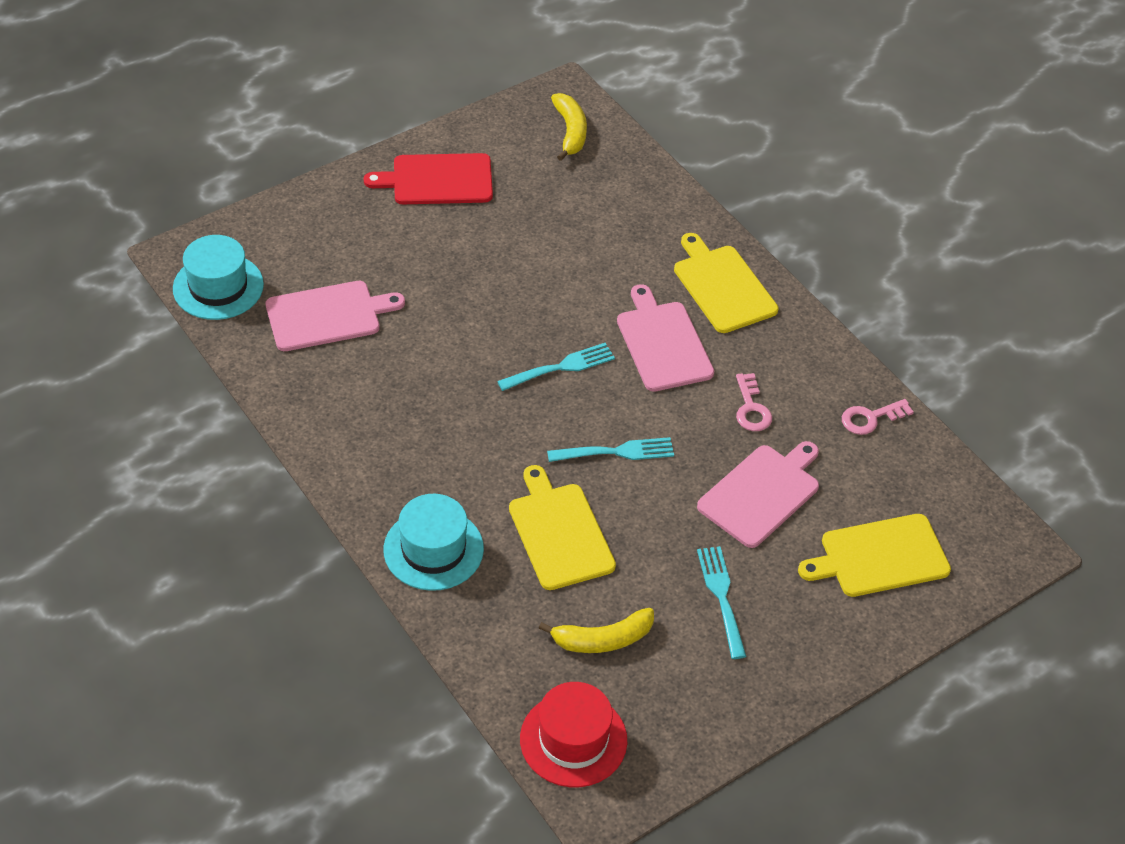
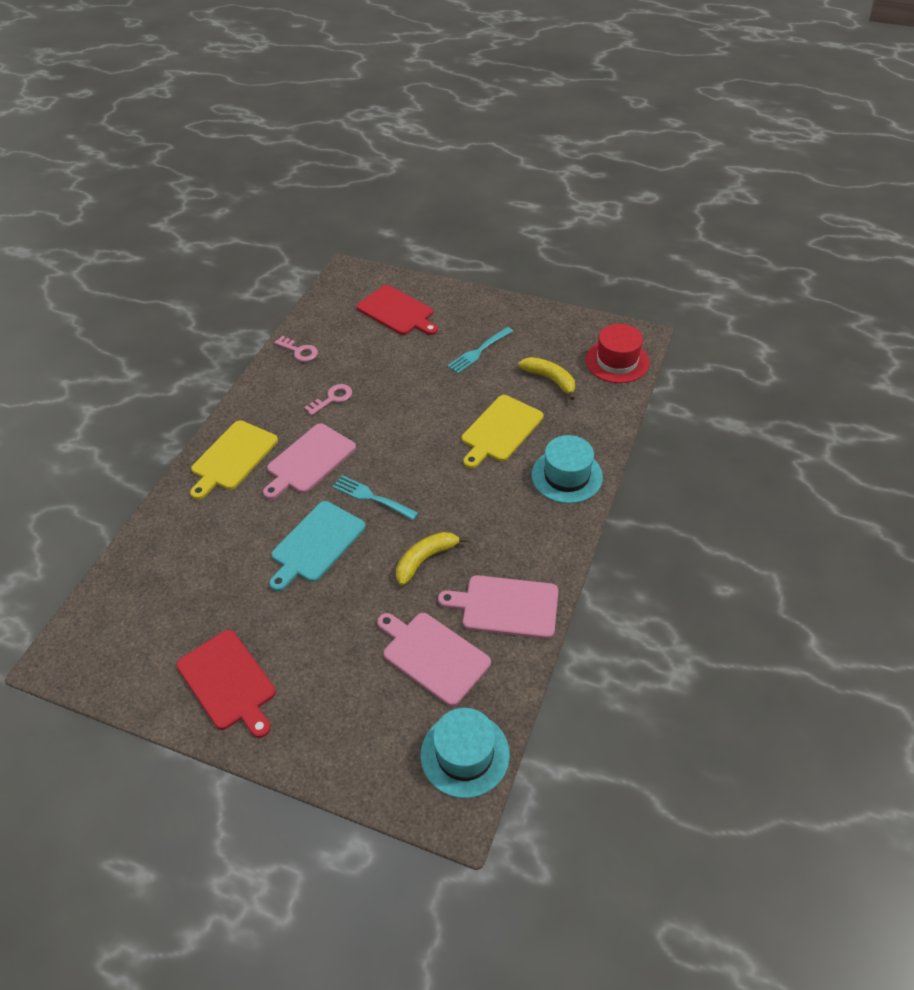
camera: 120 degrees left, 0 degrees up
(537, 298) = (316, 544): none -> turquoise cutting board
(570, 132) = (110, 627): yellow banana -> yellow banana (425, 559)
(616, 452) = (418, 437): turquoise fork -> none
(761, 493) = (394, 368): pink cutting board -> pink cutting board (506, 606)
(880, 557) = (397, 311): yellow cutting board -> red cutting board

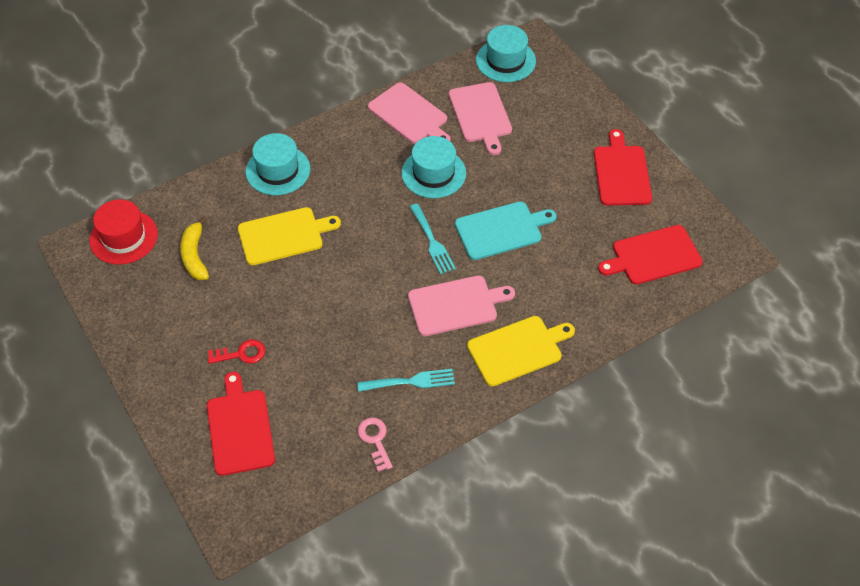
camera: 145 degrees left, 5 degrees up
(148, 606) = (653, 256): none -> red cutting board
(332, 398) = (388, 358): pink key -> none
(425, 559) = (433, 173): yellow banana -> turquoise hat
(442, 345) = (241, 354): none -> red key
(478, 351) = (218, 324): turquoise fork -> turquoise fork (410, 382)

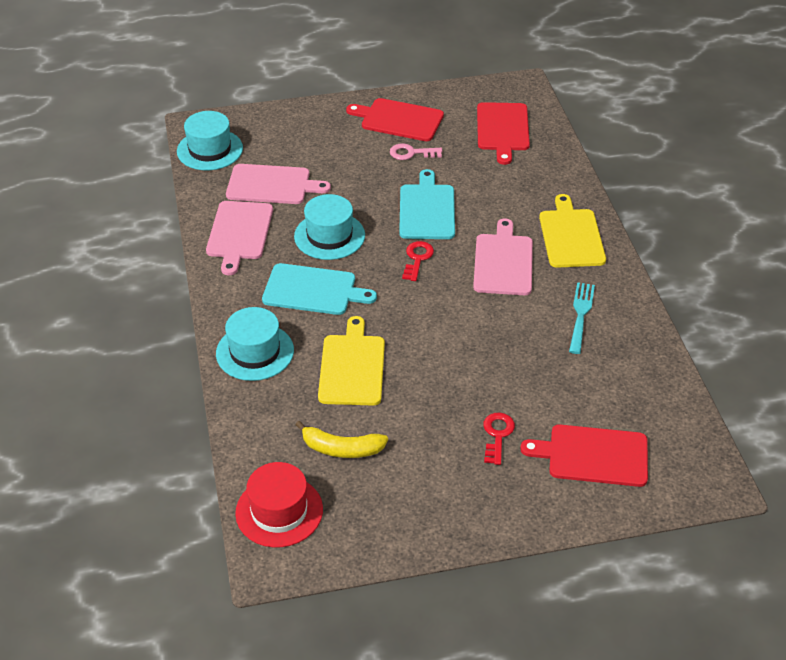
camera: 70 degrees left, 10 degrees down
(362, 183) = (313, 290): none -> turquoise cutting board
(375, 440) = (639, 355): pink key -> pink key (411, 153)
(410, 115) = (239, 233): pink cutting board -> pink cutting board turned 120 degrees clockwise
(432, 241) = (417, 258): turquoise fork -> red key

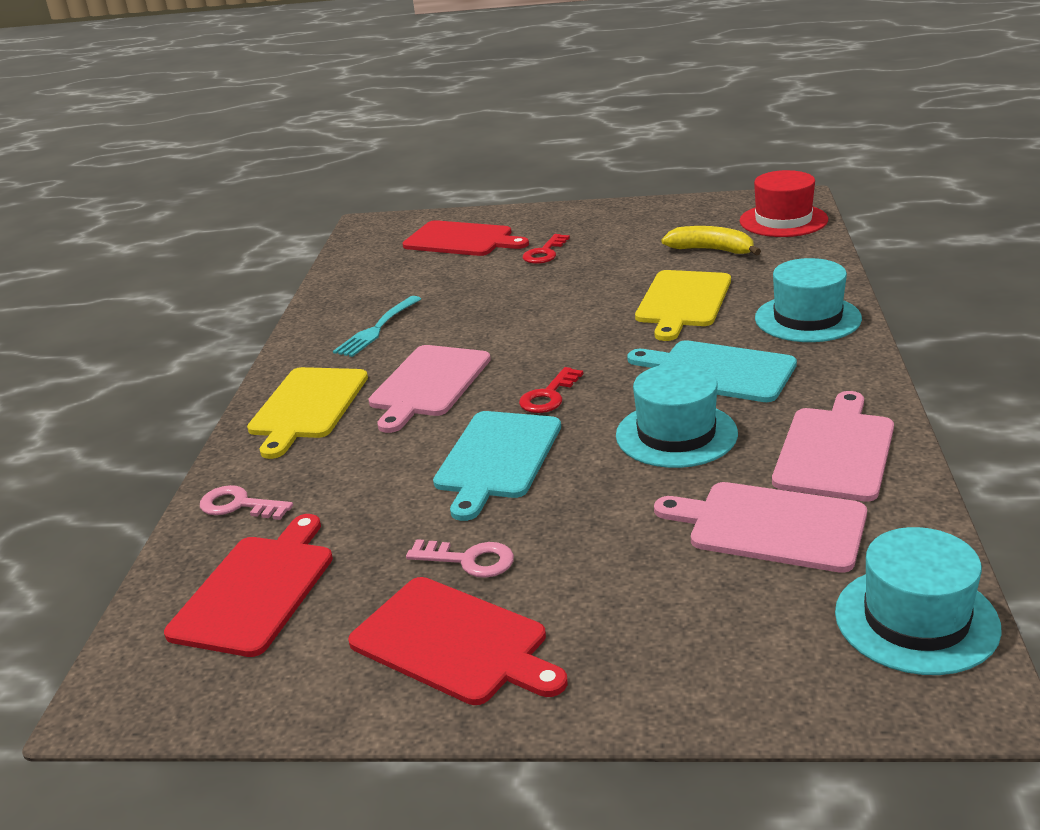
camera: 160 degrees left, 15 degrees down
(551, 167) = (238, 505): none -> pink key

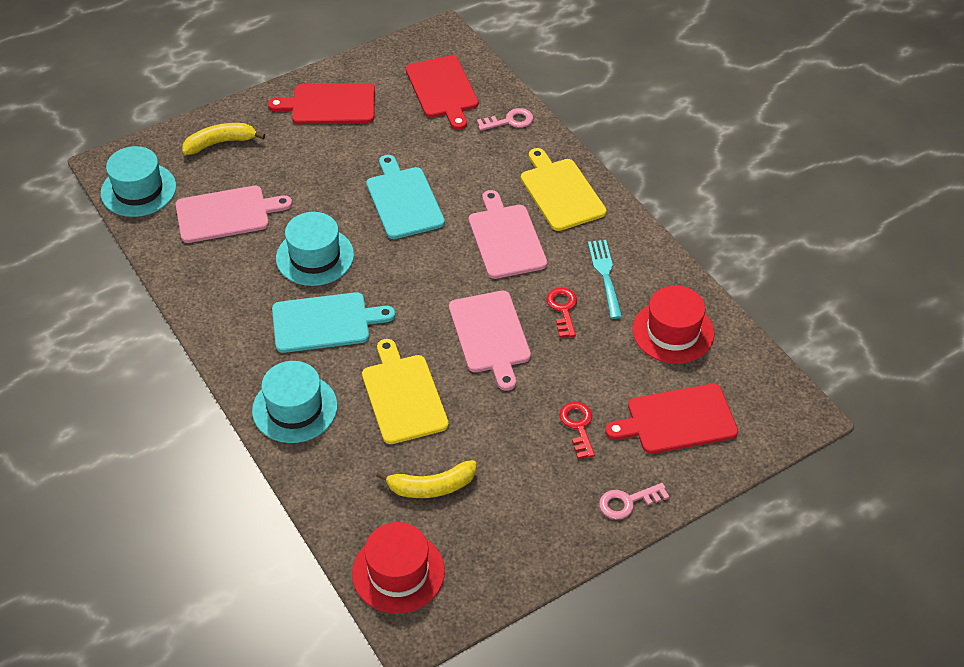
camera: 140 degrees right, 20 degrees up
(382, 281) = (673, 332): none -> red hat
(469, 560) = (359, 140): pink key -> pink key (627, 502)
(548, 396) = (417, 258): red key -> red key (563, 309)
(708, 650) = (220, 143): none -> yellow banana
(835, 450) = (216, 279): pink cutting board -> pink cutting board (490, 335)

